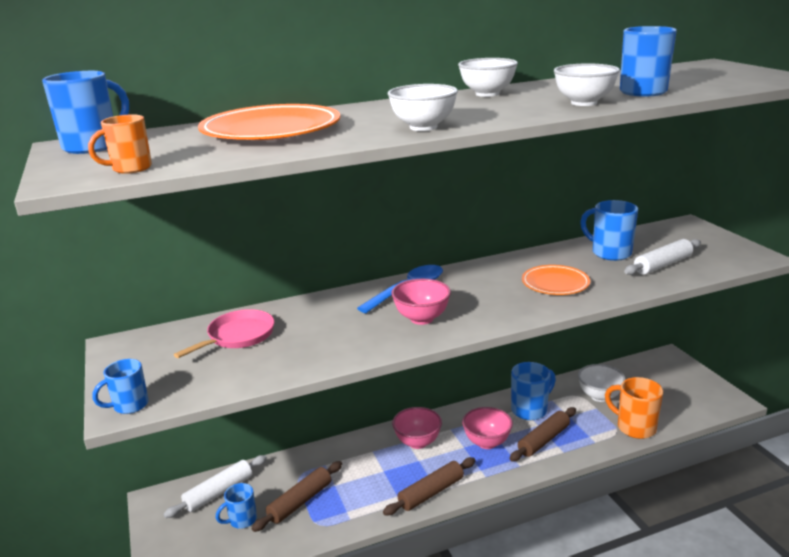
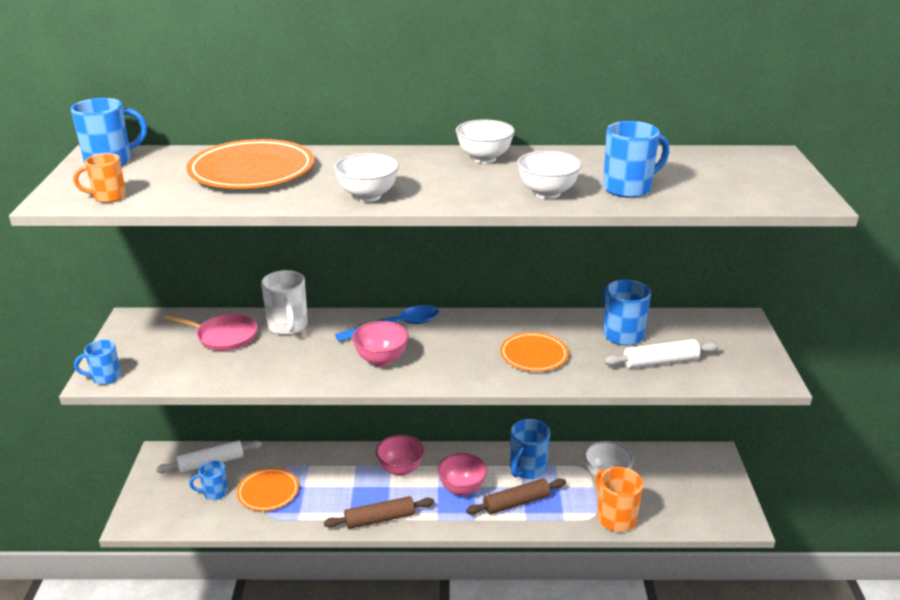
camera: 20 degrees right, 5 degrees up
(238, 336) = (223, 336): pink pan -> pink pan turned 45 degrees clockwise
(300, 313) = (288, 326): none -> white mug
(300, 502) = (268, 492): brown rolling pin -> orange plate
(530, 410) = (527, 469): blue mug -> blue mug turned 135 degrees clockwise

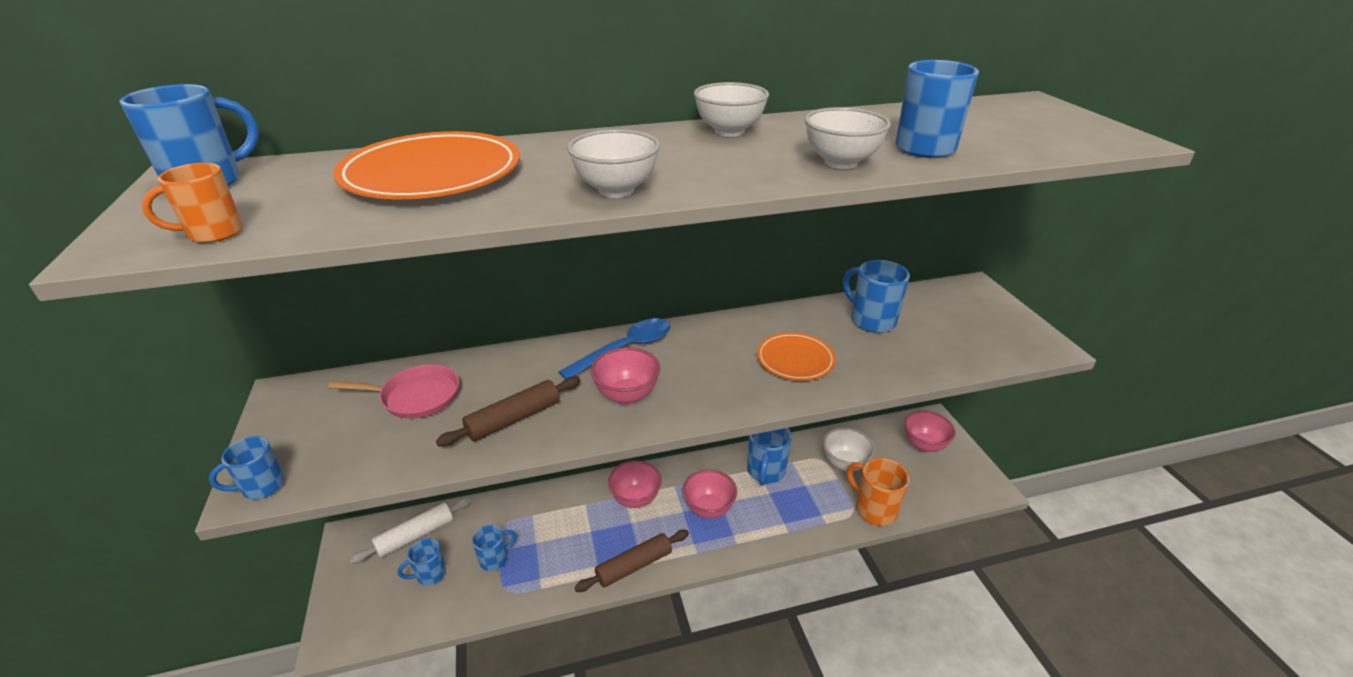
camera: 15 degrees left, 5 degrees up
(268, 492) = (495, 559): orange plate -> blue mug
(288, 326) = (495, 370): white mug -> none
(516, 503) = (770, 513): brown rolling pin -> brown rolling pin (514, 419)
(660, 362) = (928, 345): white rolling pin -> none
(694, 474) = (924, 445): none -> pink bowl

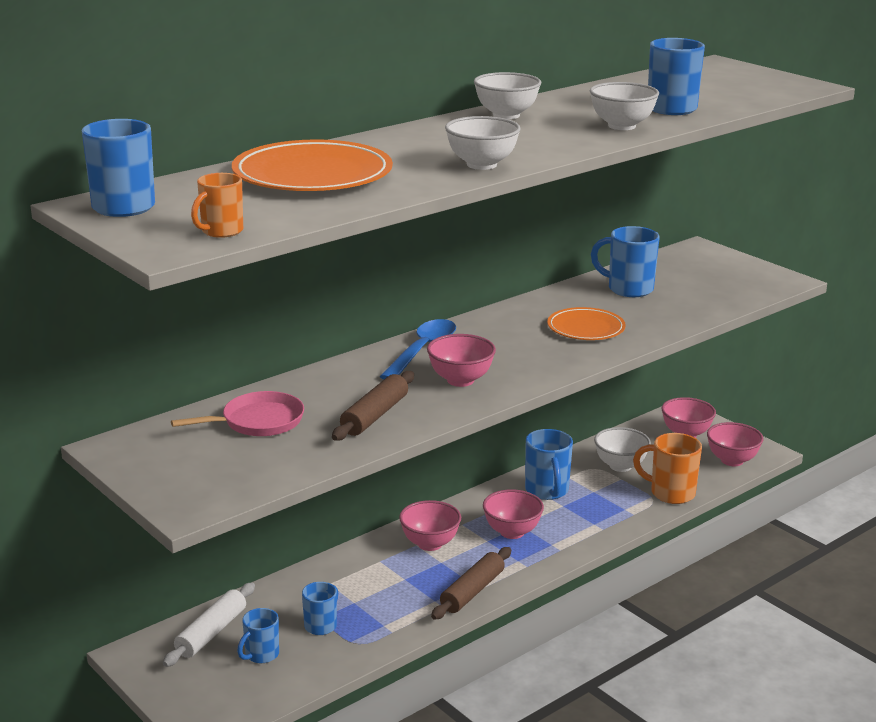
camera: 25 degrees left, 10 degrees down
(261, 487) = (194, 504): blue mug -> none
(953, 488) = (732, 460): none -> pink bowl

